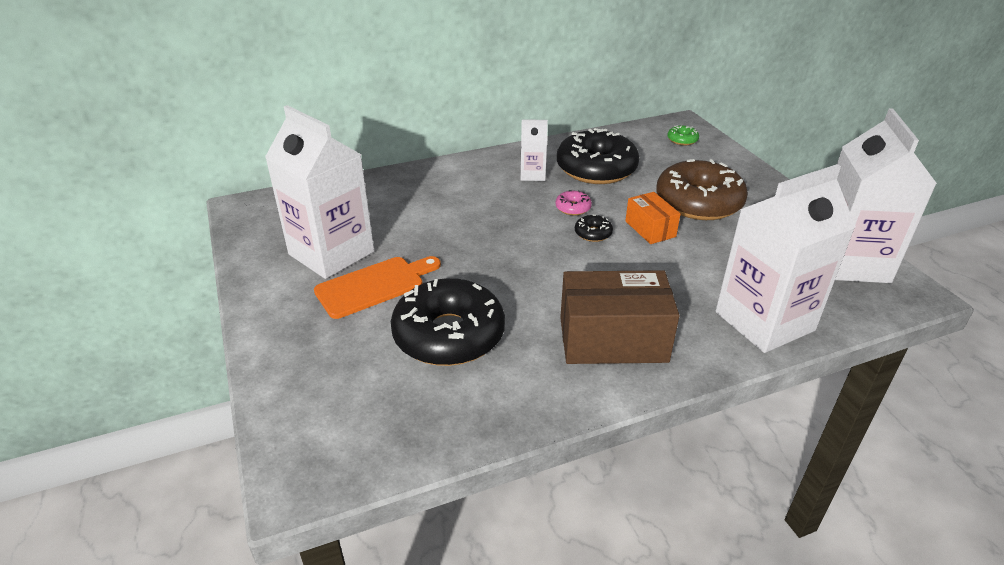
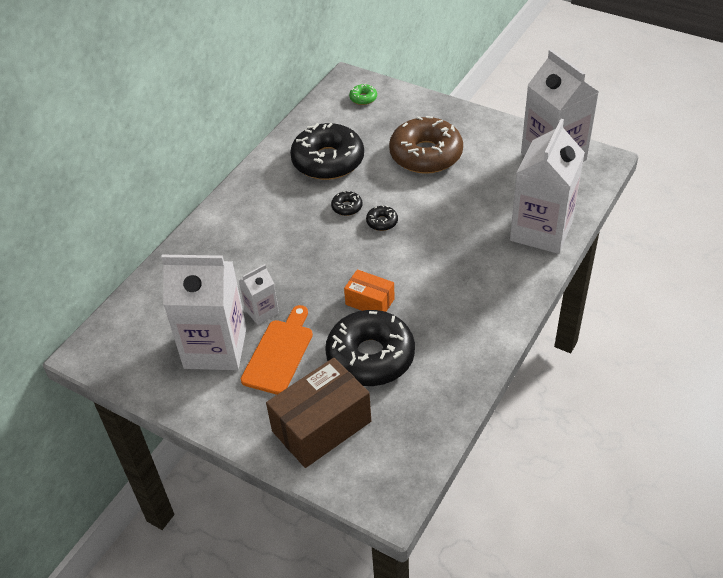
camera: 35 degrees left, 10 degrees up
(532, 174) = (286, 192): white carton -> white carton (262, 311)
(573, 208) = (347, 207): pink donut -> black donut
(613, 339) = (470, 297): brown box -> brown box (321, 426)
(650, 229) = (415, 196): orange box -> orange box (370, 301)

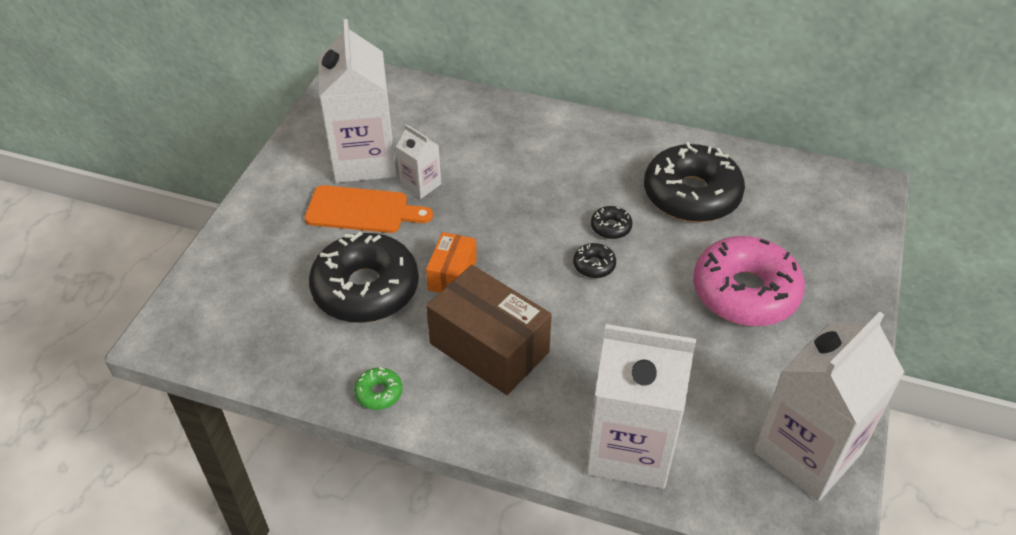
camera: 75 degrees right, 0 degrees up
(321, 426) = (263, 263): brown box -> brown box (489, 347)
(363, 98) = (836, 208): green donut -> green donut (379, 393)
(426, 155) = (745, 292): brown donut -> pink donut

